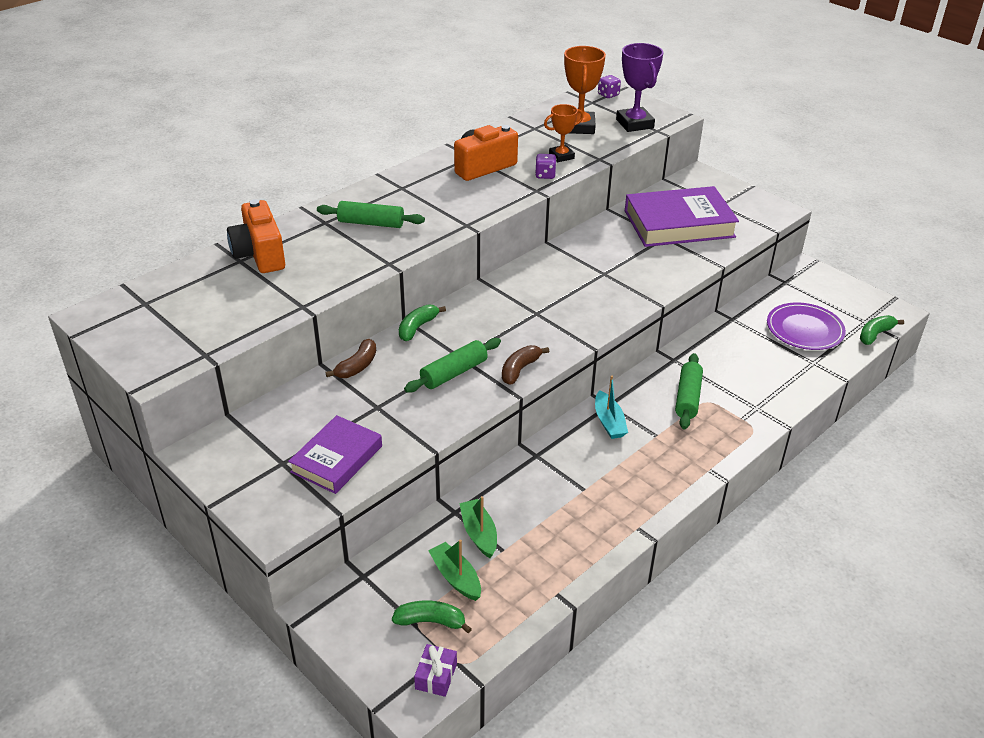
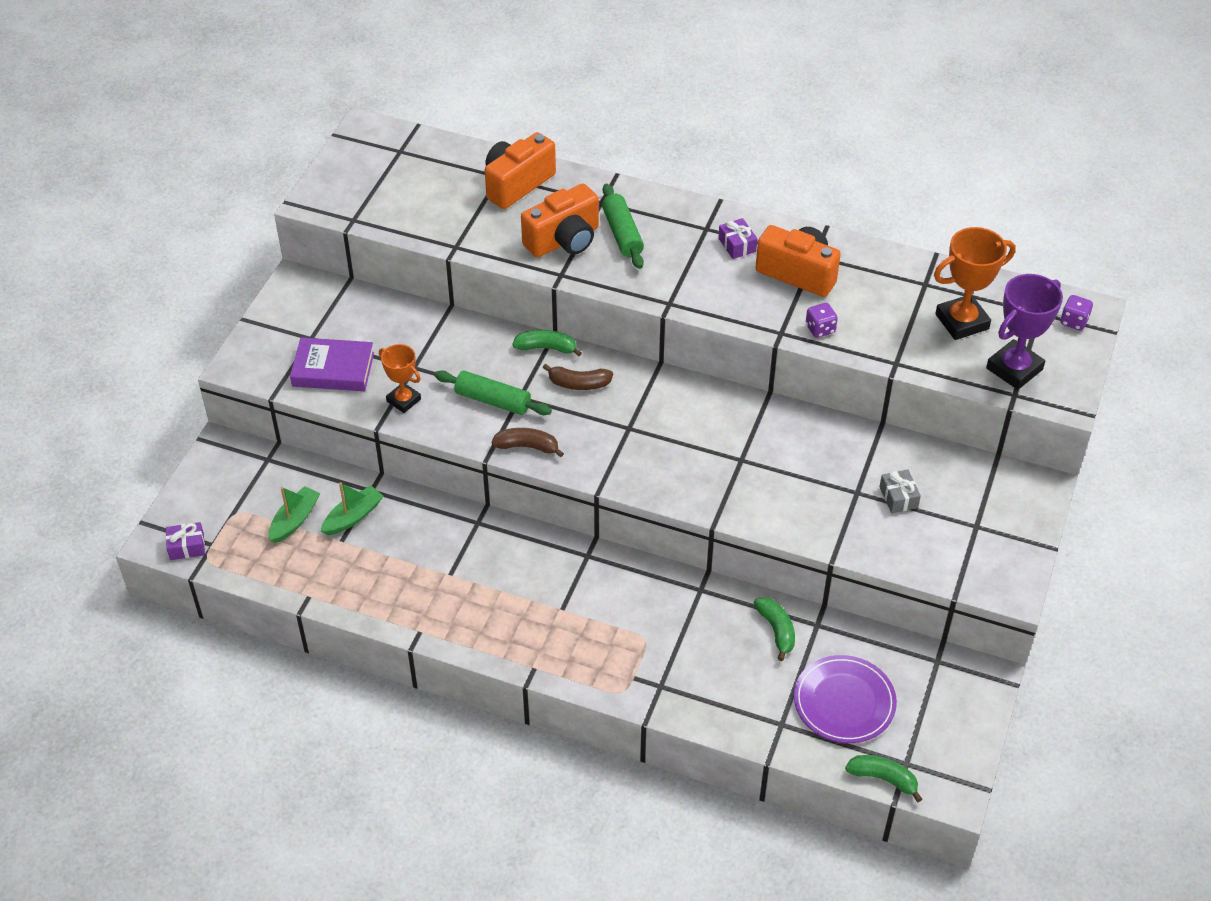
camera: 65 degrees right, 10 degrees up
(351, 251) = (564, 240): none -> orange camera
(357, 366) = (462, 330): brown banana -> brown banana (579, 384)
(431, 181) = (737, 245): none -> purple gift
(431, 621) = (240, 522): green banana -> green banana (776, 630)
(561, 156) = (875, 329): orange trophy -> orange trophy (403, 400)
(609, 422) = (560, 564): turquoise boat -> none
(679, 224) = (898, 497): purple book -> grey gift
(687, 398) = (640, 619): green rolling pin -> none

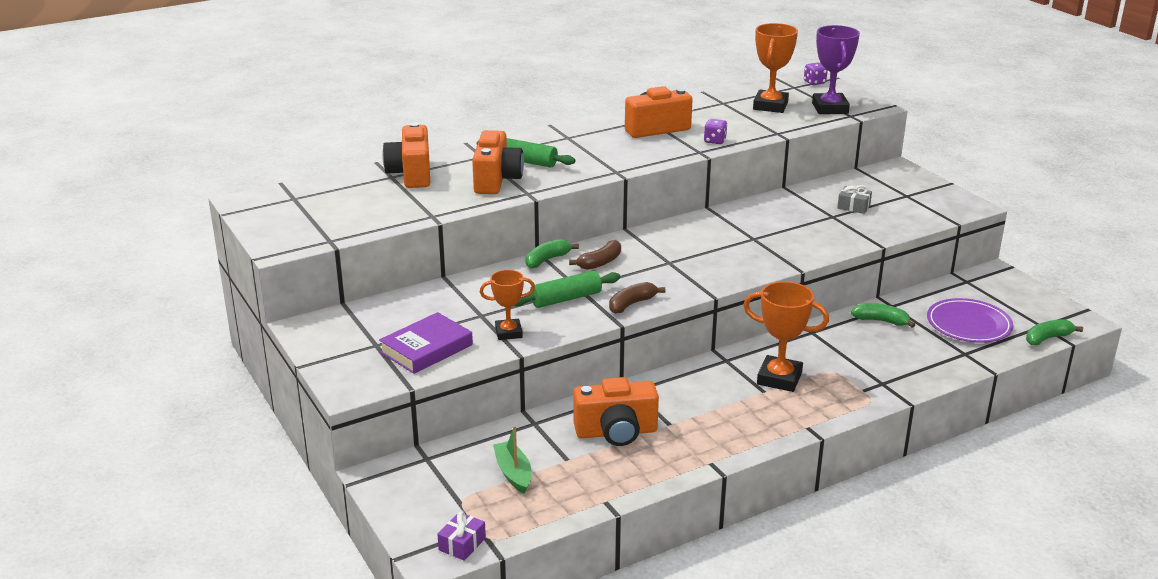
camera: 50 degrees left, 20 degrees down
(353, 517) = (550, 443): green boat -> none
(406, 547) = (616, 432): none -> orange camera
(593, 608) = (779, 378): none -> orange trophy
(737, 245) = (599, 135): purple gift -> none

